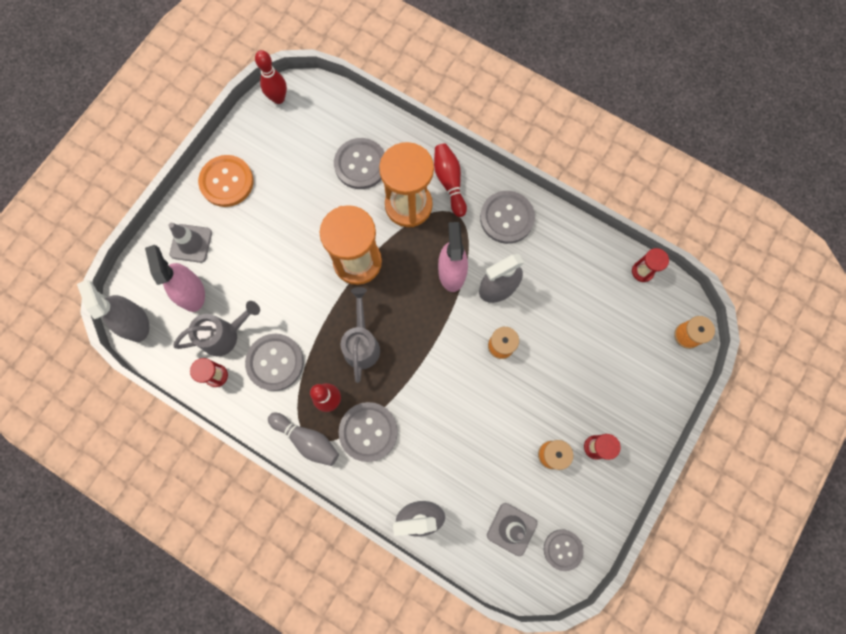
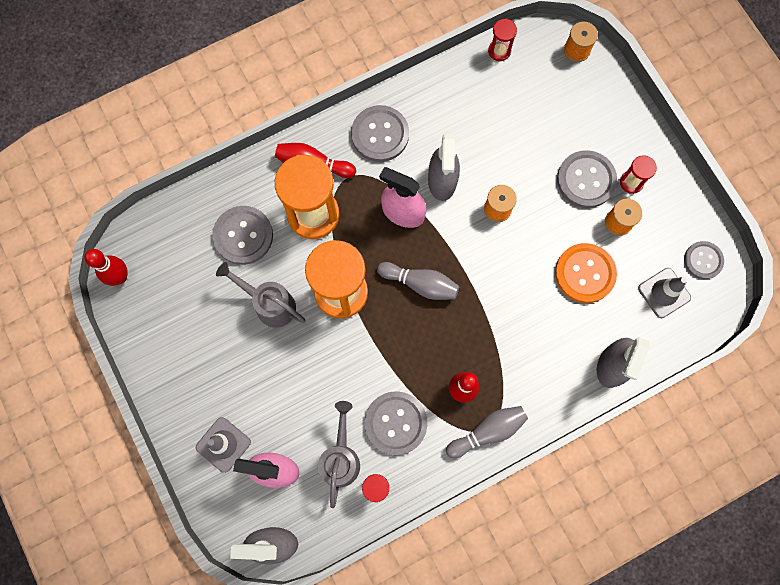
camera: 60 degrees left, 0 degrees up
(227, 182) = (178, 375): orange button -> orange button (585, 273)
(362, 344) = (424, 332): grey watering can -> grey watering can (270, 304)
(368, 432) = (511, 371): grey button -> grey button (586, 180)
(400, 319) = (420, 284): none -> grey bowling pin

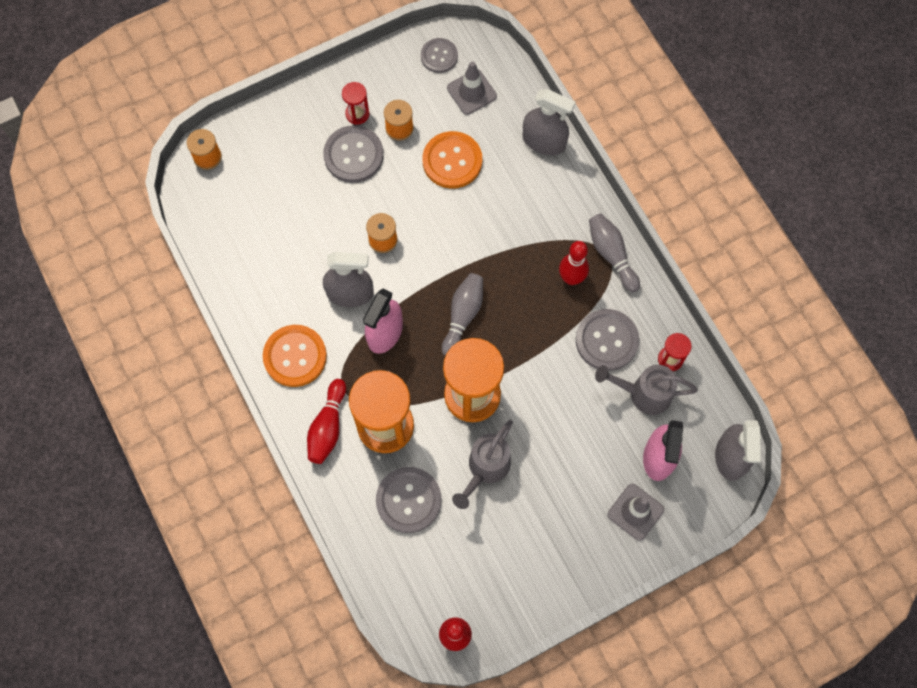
camera: 90 degrees left, 5 degrees down
(380, 134) = (295, 356): grey button -> orange button
(499, 51) = (203, 233): red hourglass -> none

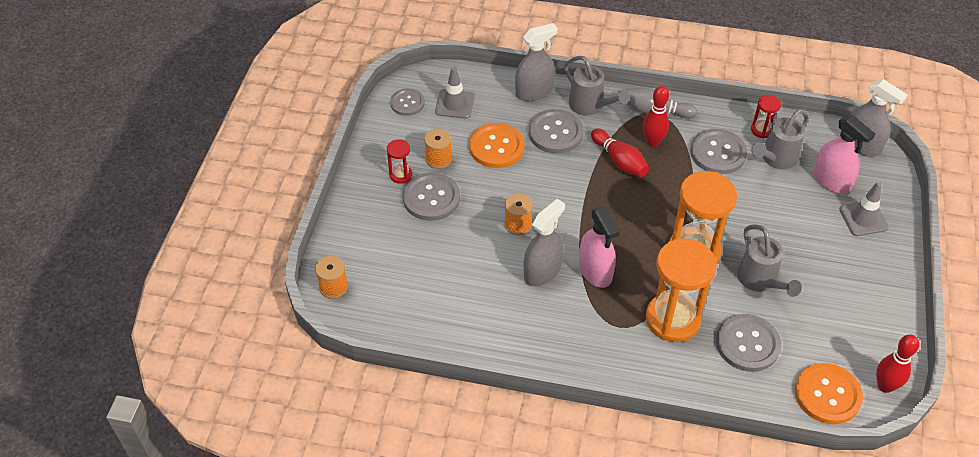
camera: 50 degrees left, 20 degrees down
(295, 356) = (562, 340): orange button -> orange button (827, 395)
(328, 427) = (641, 357): red bowling pin -> red bowling pin (619, 161)
(463, 316) = (625, 217): grey bowling pin -> none
(510, 194) = (555, 133): none -> grey button
(568, 198) = (590, 106): none -> grey watering can

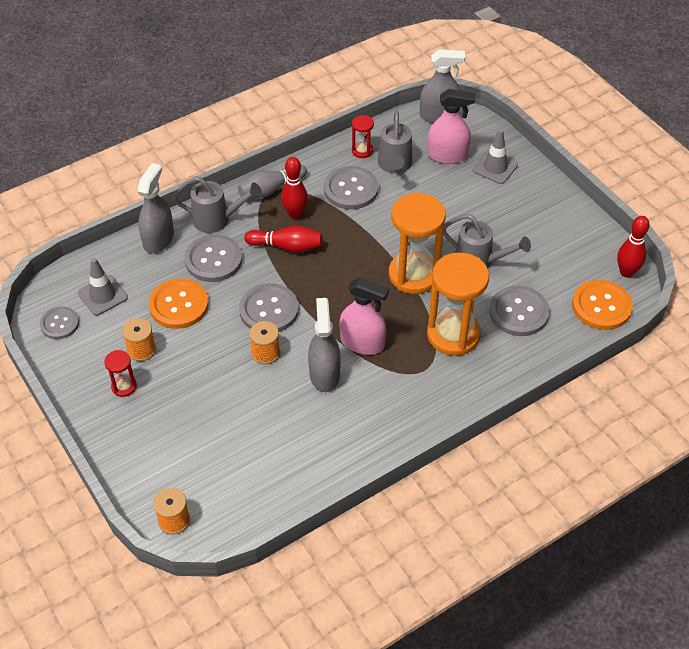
camera: 45 degrees left, 0 degrees up
(431, 198) = (172, 385): grey button -> grey button (269, 310)

